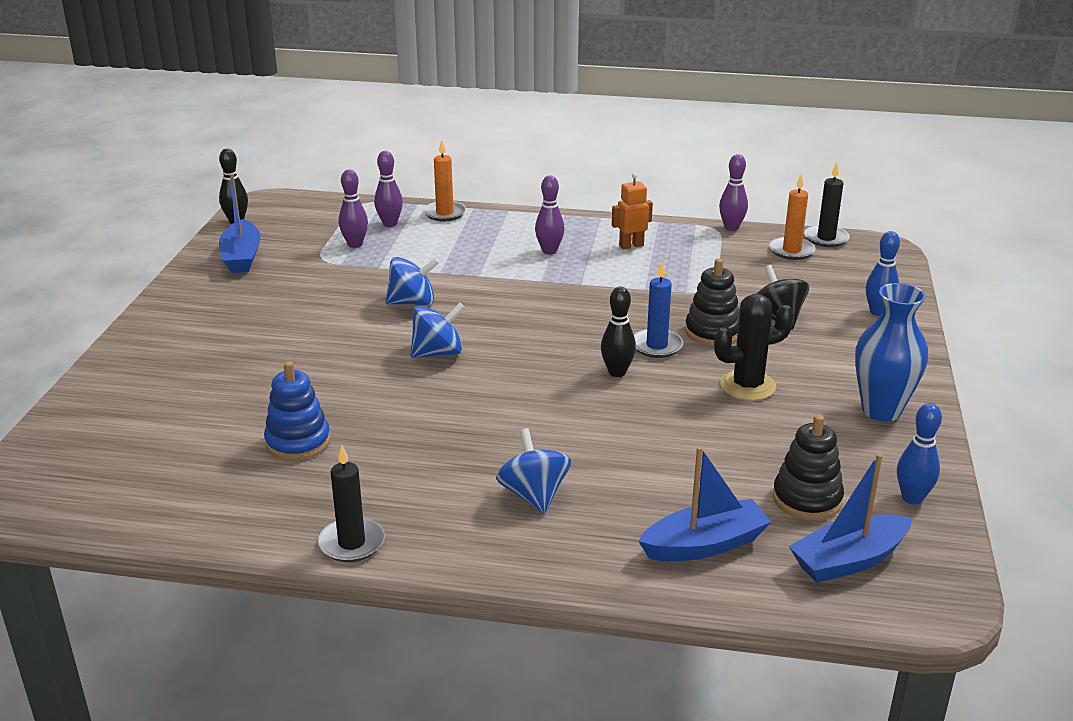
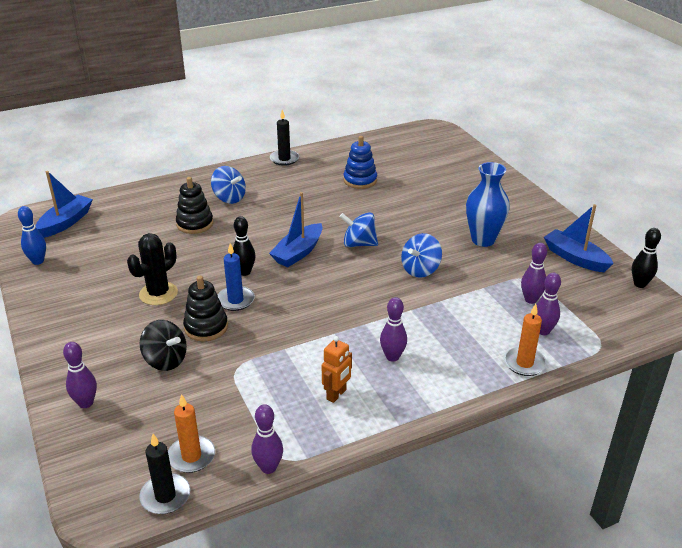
camera: 145 degrees right, 5 degrees up
(438, 353) = (359, 244): blue spinning top -> blue spinning top turned 75 degrees clockwise
(704, 545) = (136, 206): blue boat -> blue boat (298, 252)
(807, 499) = (95, 241): black stacking toy -> black stacking toy (195, 224)
(878, 312) = (86, 403): blue bowling pin -> purple bowling pin
(881, 410) = (65, 309): blue vase -> blue vase (483, 240)

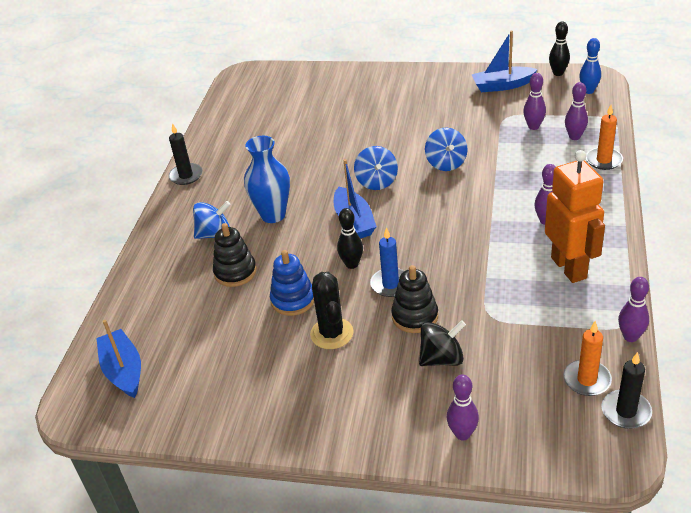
camera: 50 degrees left, 5 degrees up
(38, 261) = (179, 414): blue bowling pin -> blue bowling pin (588, 91)
(336, 394) = (569, 268): orange robot -> orange robot, size x1.99
(359, 244) = (376, 182): blue spinning top -> blue spinning top turned 60 degrees counterclockwise
(360, 180) = (278, 145): blue stacking toy -> blue stacking toy (293, 300)
(483, 240) = (437, 116): blue vase -> blue vase (273, 215)

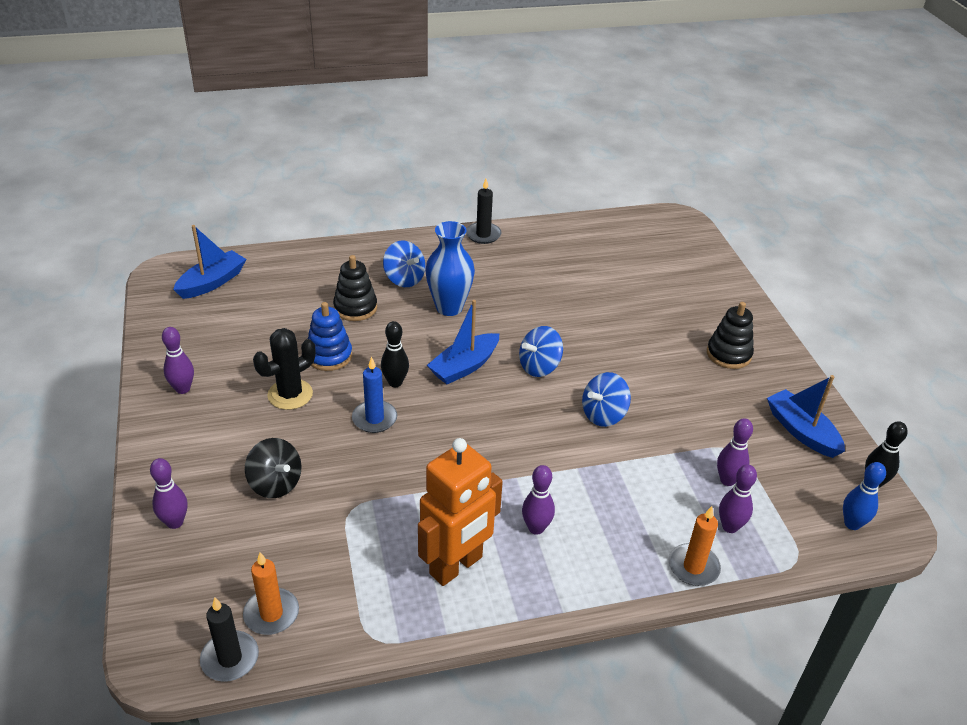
camera: 60 degrees right, 0 degrees up
(415, 316) = (331, 448): black stacking toy -> black stacking toy (728, 354)
(630, 337) = (353, 646): purple bowling pin -> purple bowling pin (183, 389)

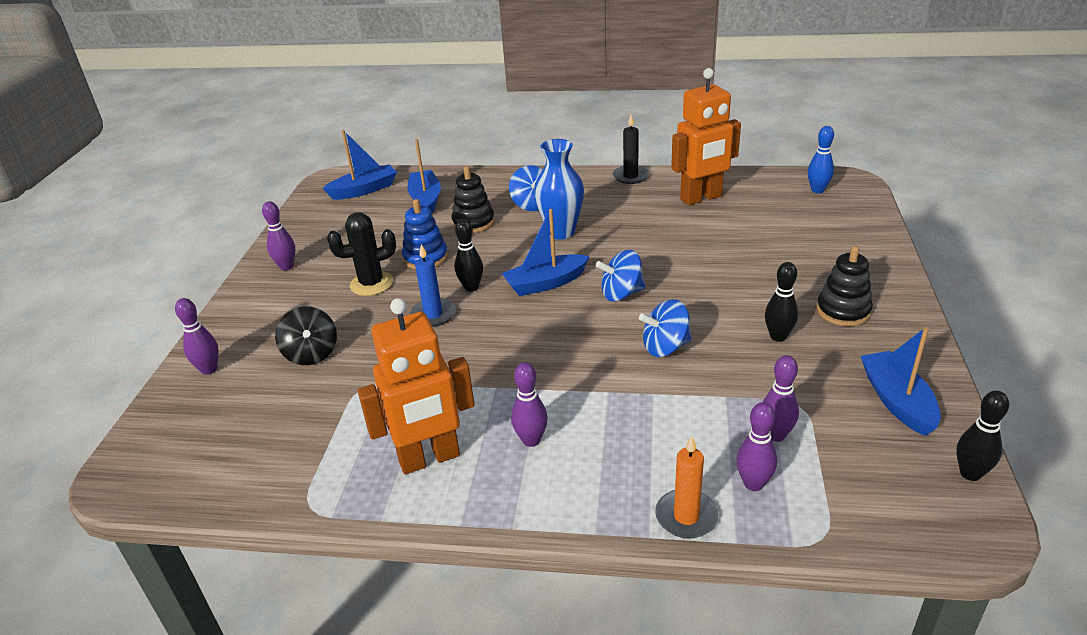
camera: 25 degrees right, 5 degrees down
(230, 658) = (175, 493): black candle -> none
(271, 614) = (235, 463): orange candle -> none
(288, 286) = (426, 199): none -> blue boat
(560, 252) = (701, 198): none -> orange robot
(689, 388) = (778, 336): none -> black bowling pin
(852, 524) = (917, 513): blue bowling pin -> blue bowling pin (817, 190)

